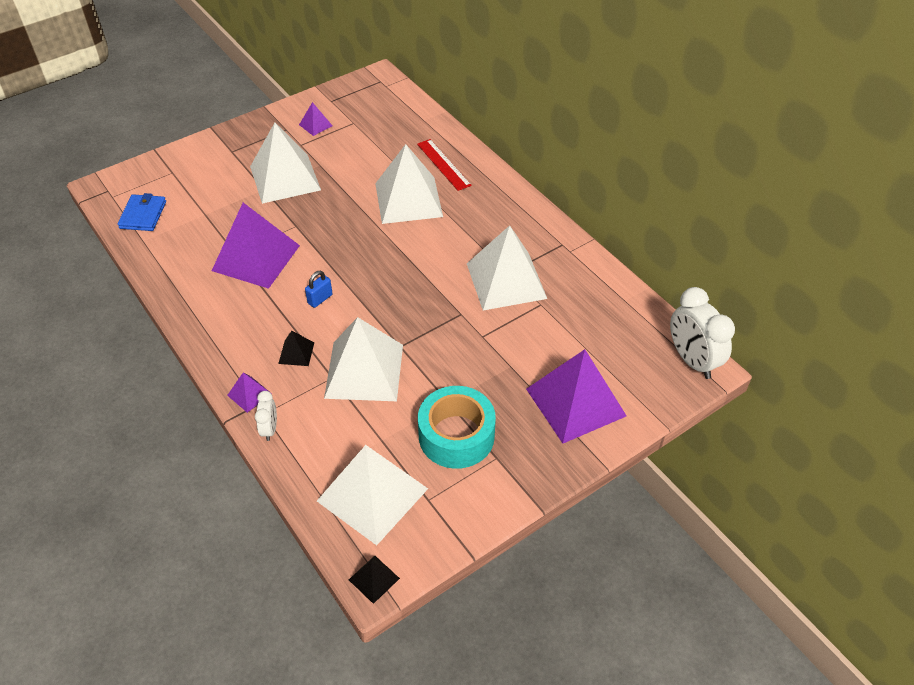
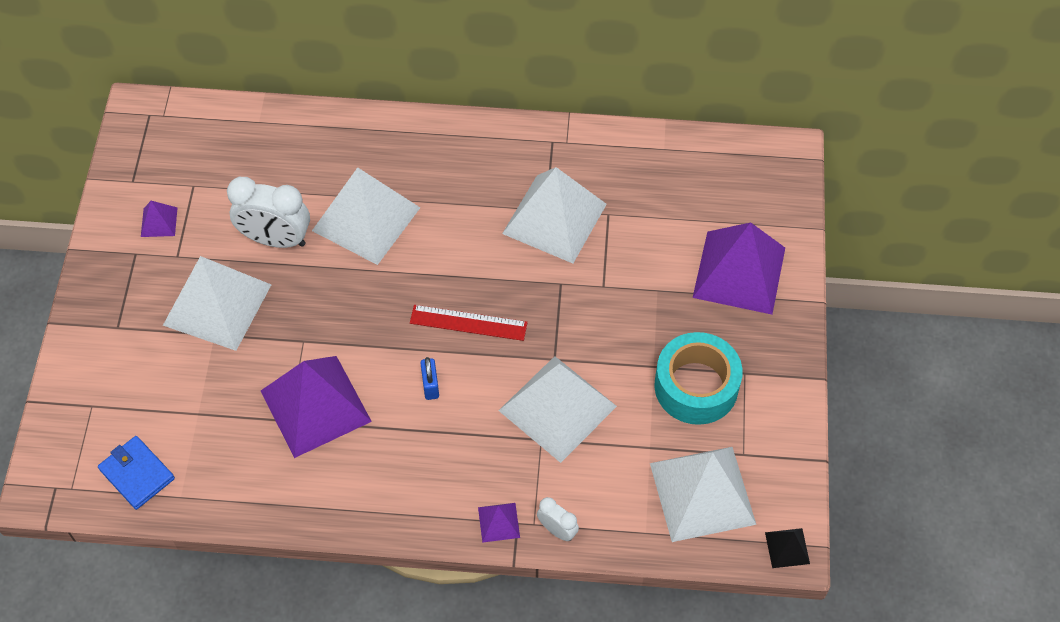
camera: 50 degrees left, 10 degrees up
(296, 353) = (482, 450): black pyramid -> none
(443, 164) = (345, 153): red ruler -> red ruler (468, 322)
(692, 360) = (771, 156): white clock -> white clock (276, 239)

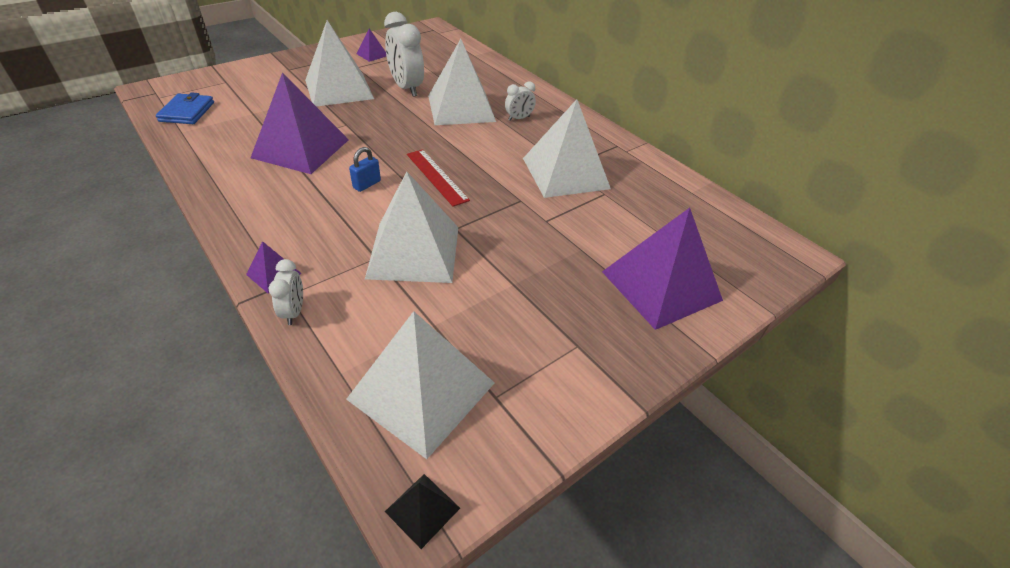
camera: 45 degrees right, 15 degrees down
(433, 183) = (519, 118): none -> white clock
(696, 386) = (526, 320): turquoise tape -> none

